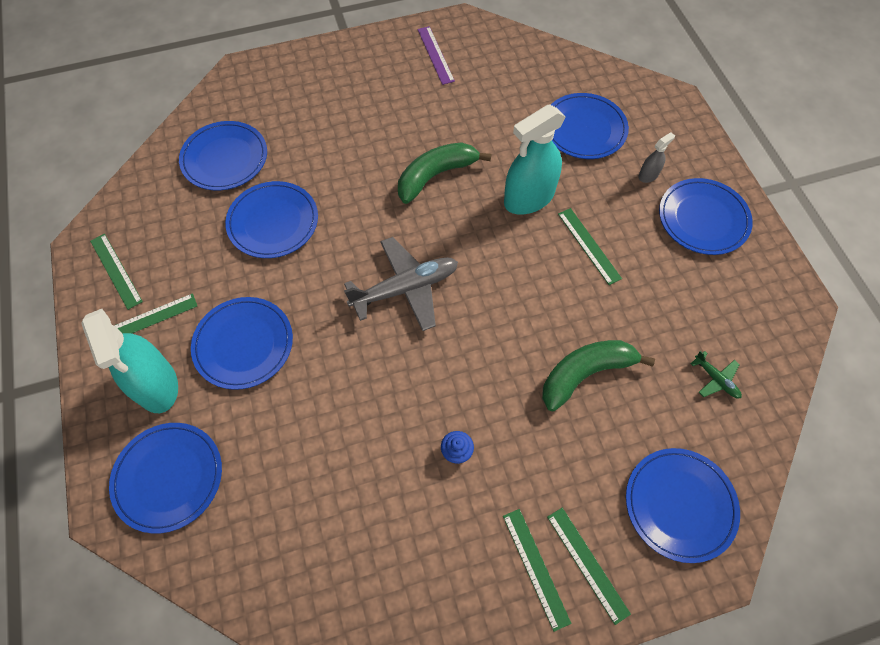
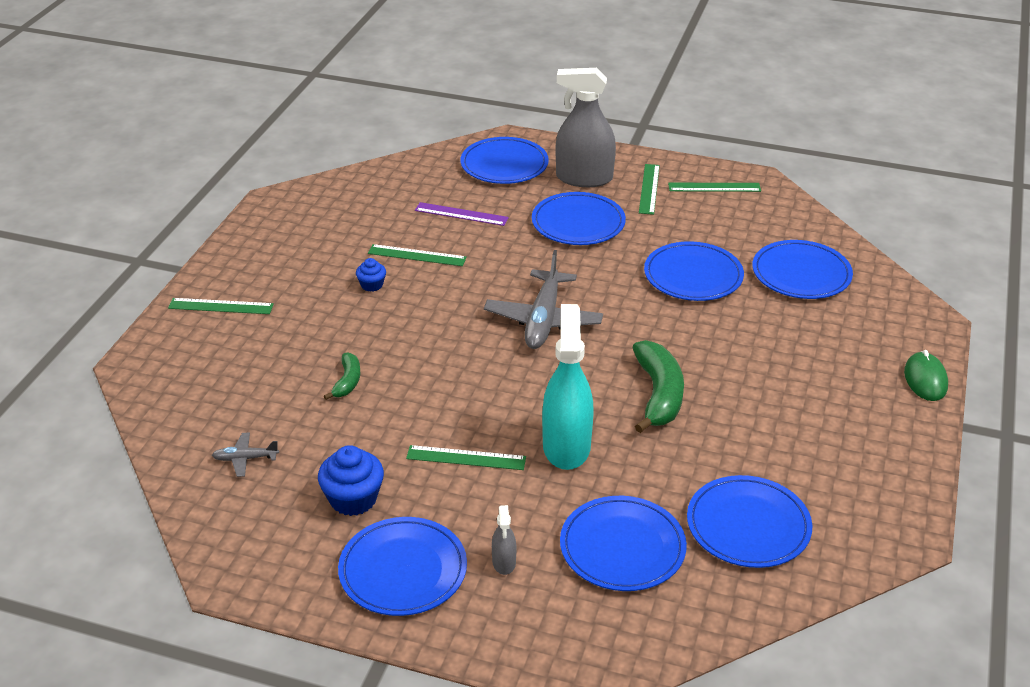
camera: 125 degrees right, 25 degrees down
(156, 385) = (584, 178): turquoise spray bottle -> grey spray bottle
(310, 55) = (925, 379): none -> green mouse
(435, 55) = (855, 480): purple ruler -> purple ruler (461, 214)
(535, 568) = (250, 283): green ruler -> green ruler (417, 255)
(585, 374) = (347, 381): green banana -> green banana, size x0.54
(680, 505) = (191, 373): blue plate -> blue plate (748, 525)
(681, 284) = (353, 499): none -> blue cupcake
(716, 379) = (245, 459): green plane -> grey plane

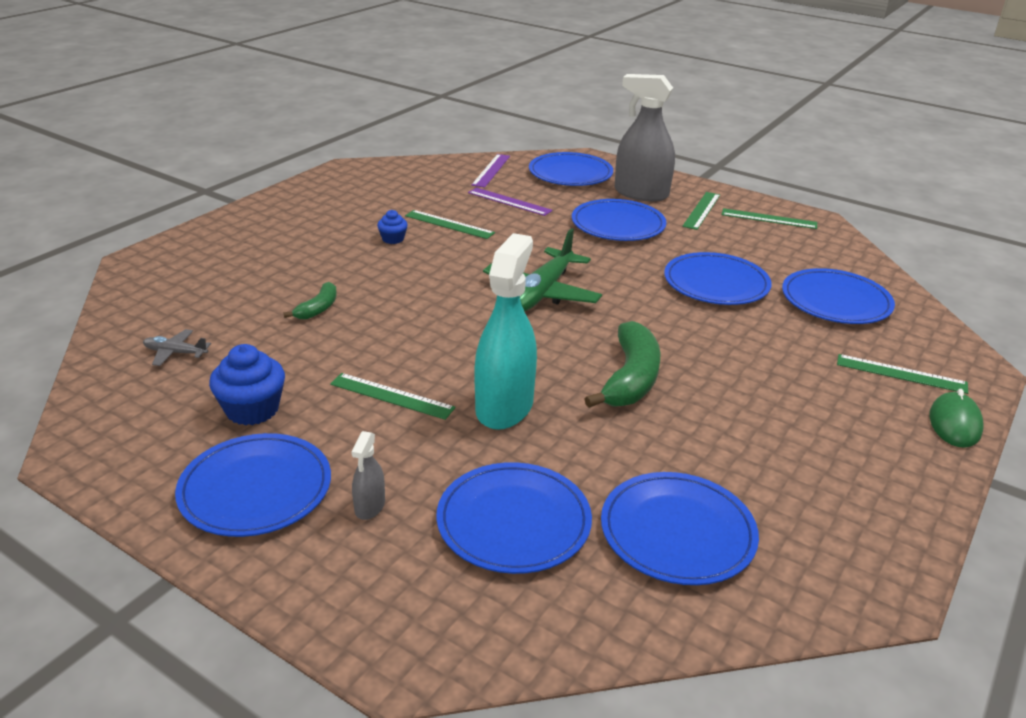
camera: 15 degrees right, 5 degrees down
(221, 306) = (247, 232): green ruler -> green ruler (901, 374)
(423, 175) = (491, 170): none -> purple ruler
(543, 320) = (541, 293): grey plane -> green plane

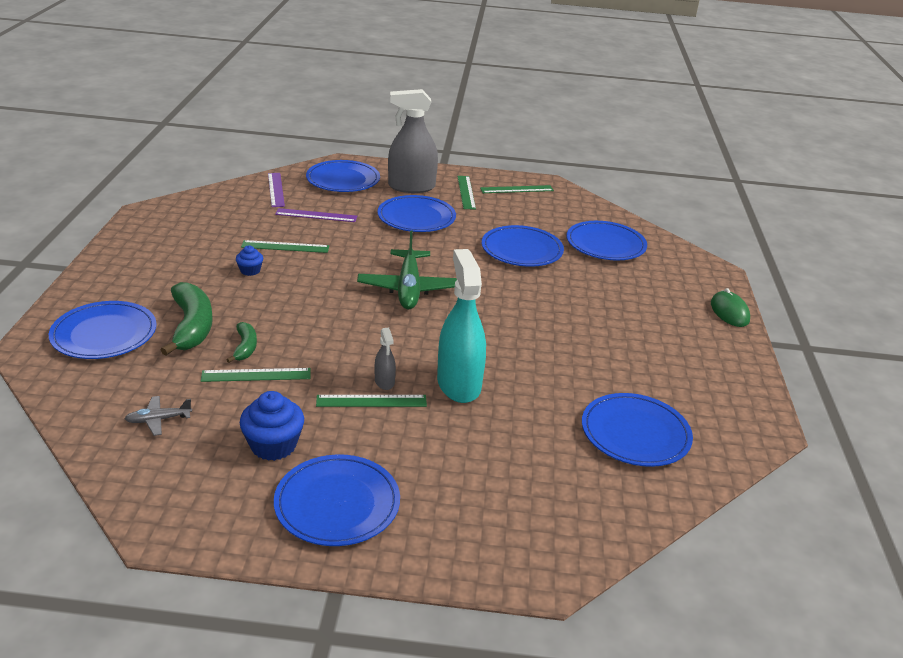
camera: 30 degrees left, 0 degrees up
(370, 506) = (431, 486): grey spray bottle -> grey spray bottle (384, 382)
(513, 522) = (534, 462): blue plate -> blue plate (104, 334)
(630, 379) = (524, 338): green banana -> green banana (191, 327)
(901, 374) = (679, 287): green ruler -> green ruler (256, 375)

